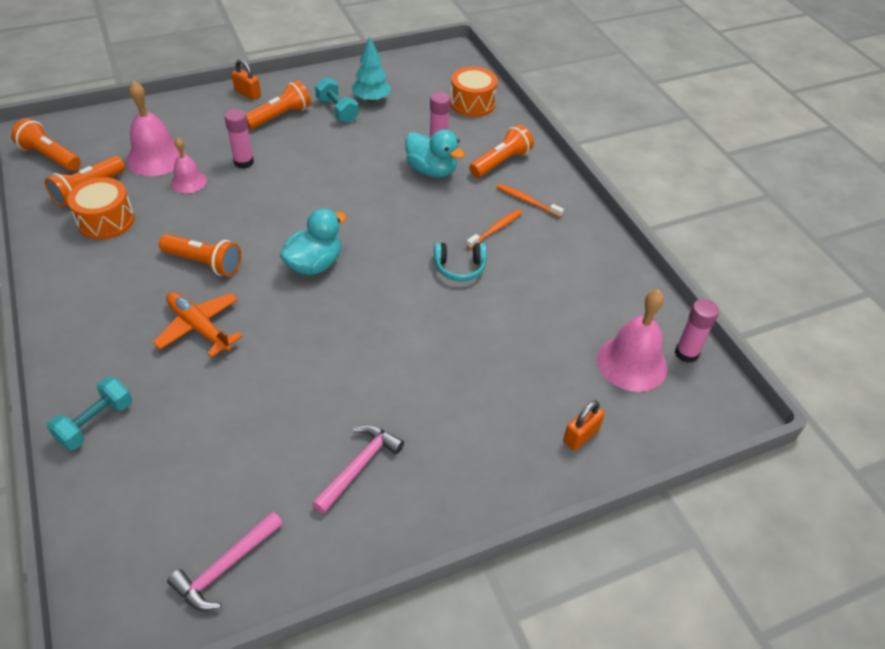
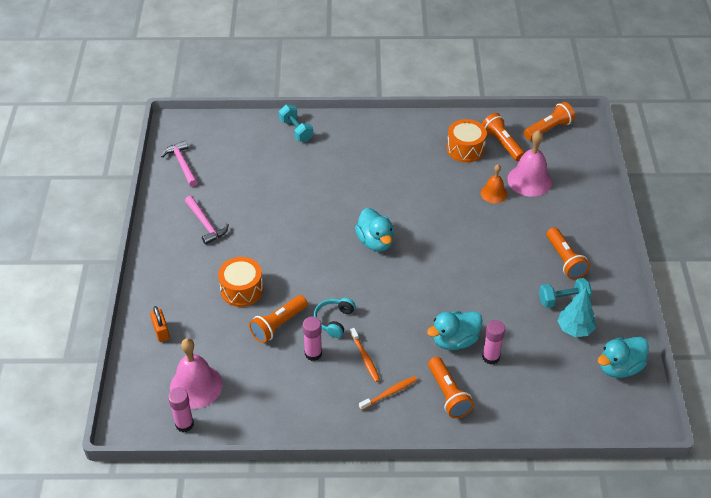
camera: 115 degrees right, 0 degrees up
(188, 181) = (493, 193): pink bell -> orange bell
(199, 327) = (344, 178): orange plane -> none
(204, 263) = (402, 188): orange flashlight -> orange flashlight (278, 325)
(243, 162) = (507, 226): pink glue stick -> pink glue stick (313, 353)
(247, 93) = (606, 246): orange padlock -> none
(403, 71) = (619, 367): none -> turquoise duck
(472, 103) = (547, 406): orange drum -> orange drum (242, 289)

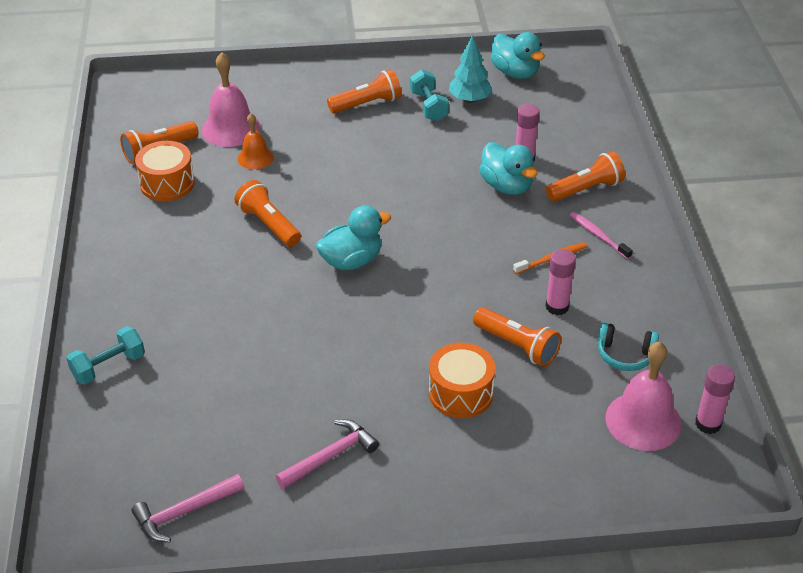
camera: 95 degrees left, 5 degrees down
(161, 331) = (558, 477): orange padlock -> none
(334, 320) = (498, 291): turquoise headphones -> turquoise headphones (625, 355)
(389, 393) = (598, 235): orange toothbrush -> pink toothbrush
(548, 129) = (133, 112): orange flashlight -> orange flashlight (269, 224)

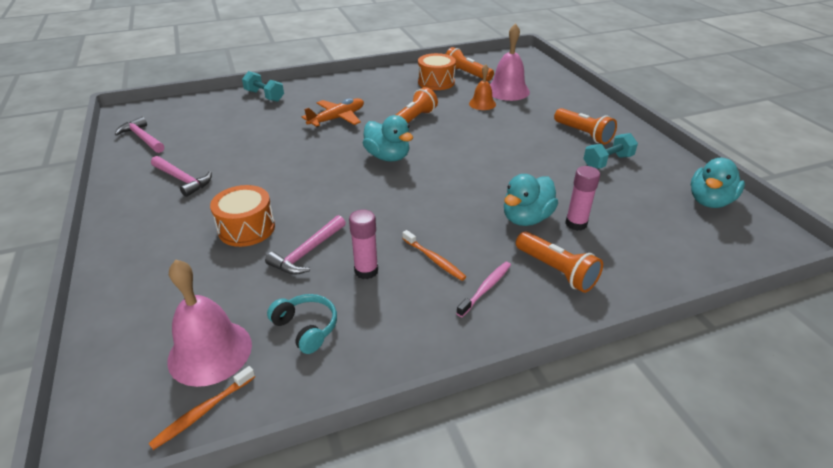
camera: 75 degrees right, 5 degrees down
(228, 293) = (337, 118): none -> orange plane
(469, 99) = (638, 181): turquoise tree -> none
(517, 346) = (307, 252): orange flashlight -> pink hammer
(625, 355) = (306, 328): turquoise headphones -> turquoise headphones turned 135 degrees clockwise
(708, 424) = (203, 412): pink glue stick -> orange toothbrush

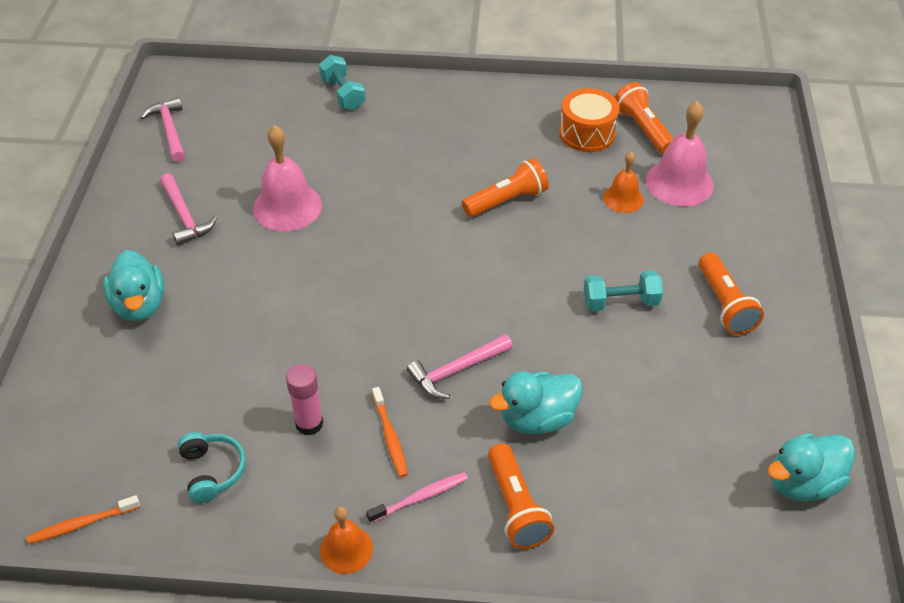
camera: 25 degrees right, 10 degrees up
(210, 352) = (114, 462): pink bell -> pink bell (287, 206)
(246, 228) = (218, 316): orange drum -> none
(307, 252) = (263, 374): pink hammer -> pink hammer (457, 370)
(337, 118) = (411, 167): orange plane -> none
(388, 157) = (434, 258): turquoise duck -> turquoise duck (140, 305)
(456, 342) = (346, 549): none -> orange bell
(576, 224) = (592, 450): pink glue stick -> none
(607, 162) = (717, 366): turquoise dumbbell -> turquoise dumbbell (620, 302)

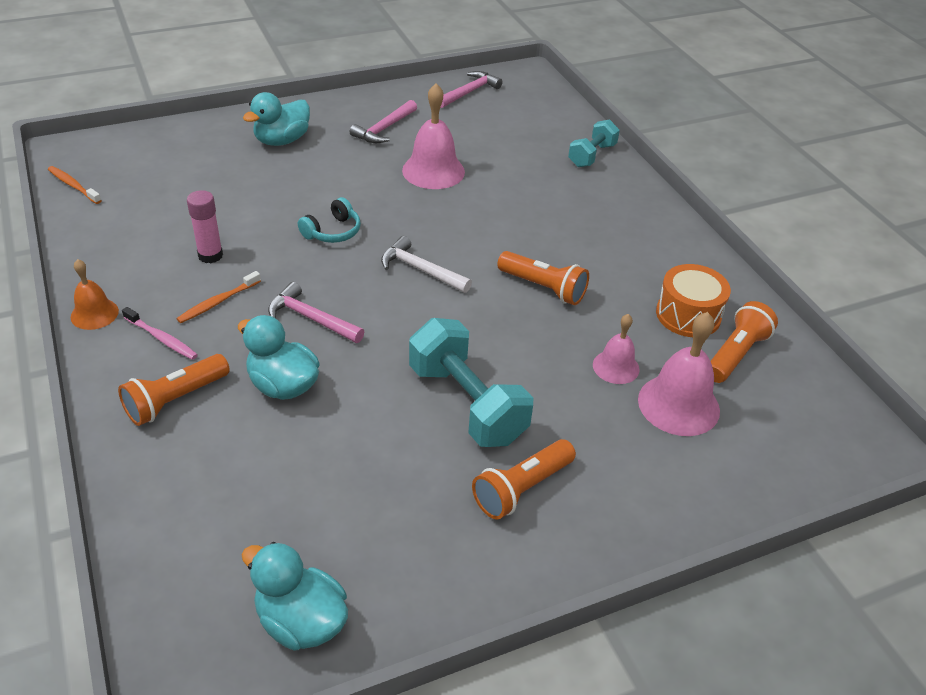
camera: 60 degrees right, 5 degrees down
(212, 471) = (142, 225): turquoise headphones -> turquoise headphones (332, 232)
(434, 270) = (421, 270): none -> white hammer
(620, 302) = (467, 403): turquoise dumbbell -> turquoise dumbbell, size x1.71
(623, 198) = (616, 367): orange bell -> pink bell

